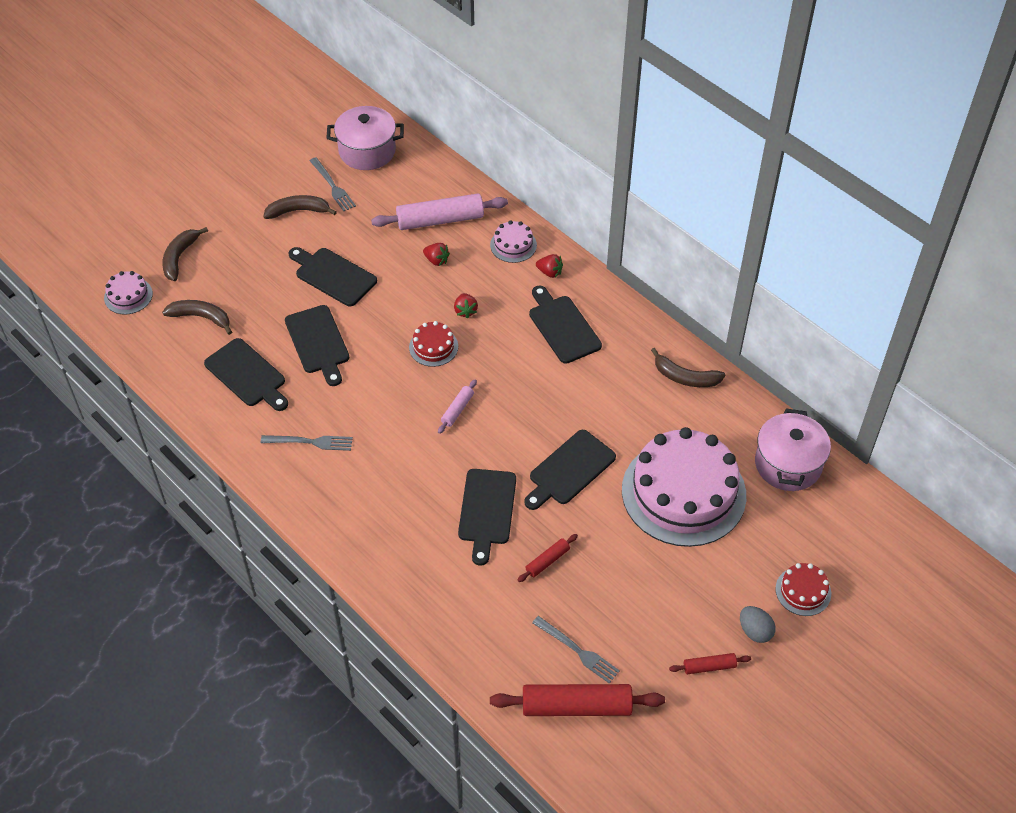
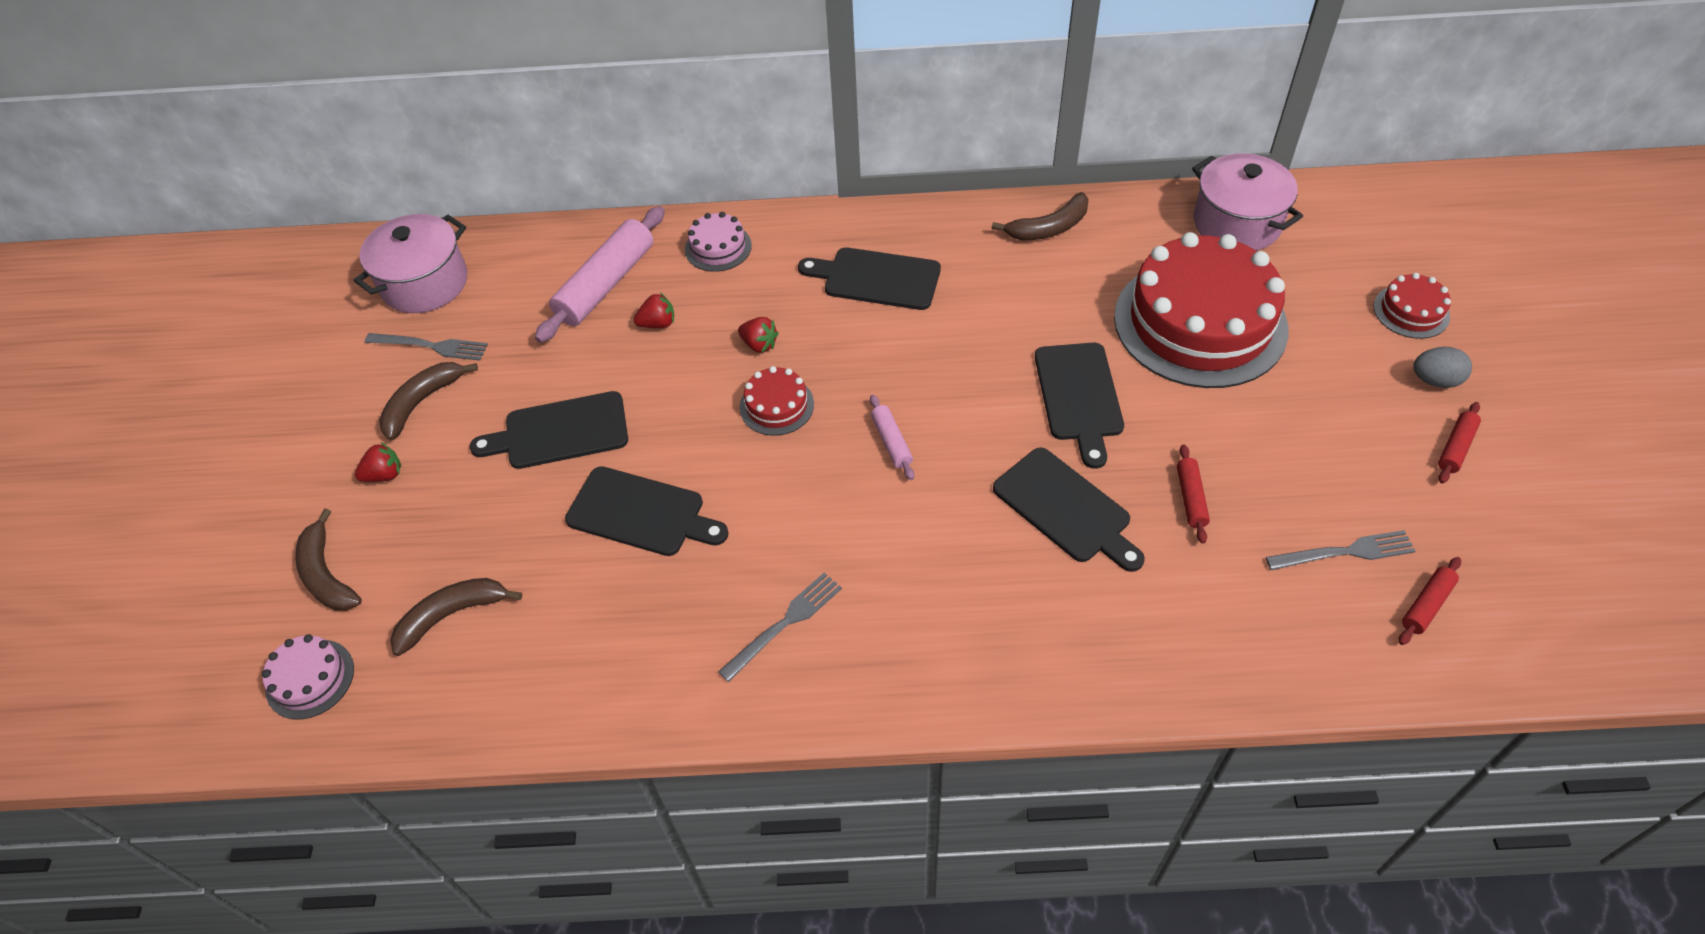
camera: 45 degrees left, 0 degrees up
(247, 375) = (603, 624): black cutting board -> none
(549, 272) = (791, 242): red strawberry -> red strawberry (384, 475)
(576, 706) = (1426, 605): red rolling pin -> red rolling pin, size x0.49
(683, 492) = (1200, 322): pink cake -> red cake

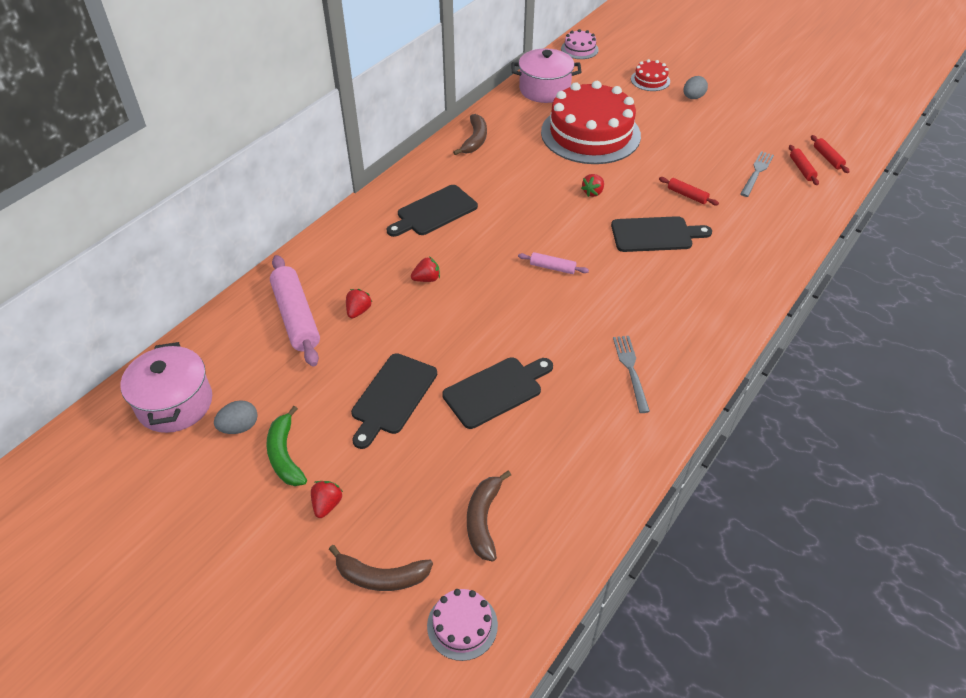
camera: 55 degrees left, 5 degrees down
(422, 402) = (285, 455): brown banana -> green banana
(431, 346) = (239, 427): grey fork -> grey egg
(718, 247) = (330, 256): pink cake -> pink cake (579, 49)
(776, 405) = (479, 295): red cake -> none
(1079, 396) = (593, 192): black cutting board -> red strawberry
(1455, 447) = (732, 114): red rolling pin -> red rolling pin (827, 158)

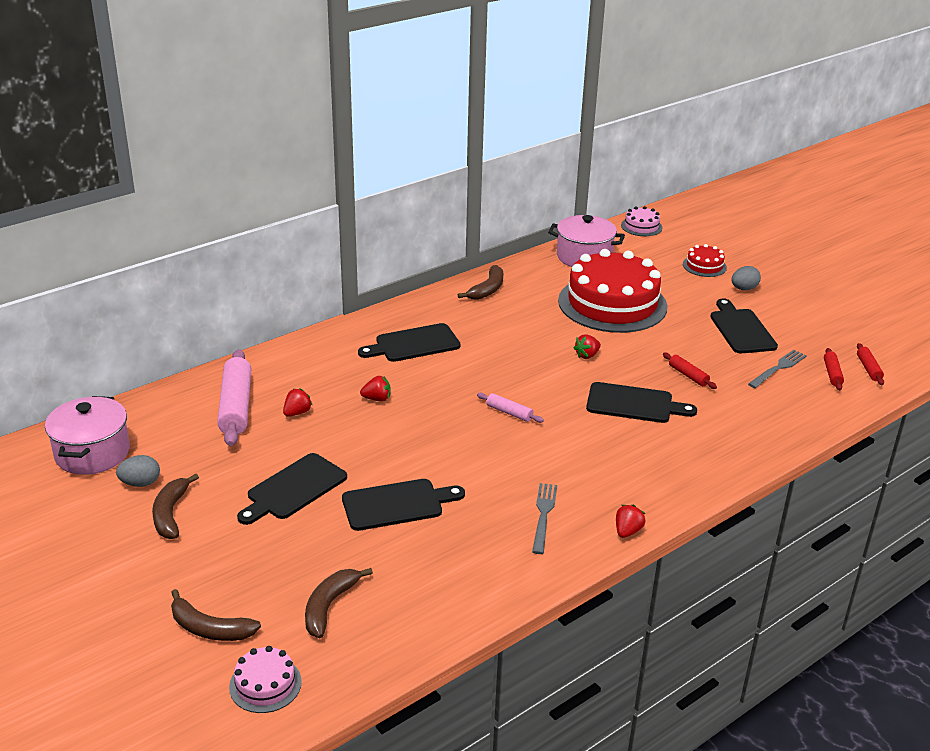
camera: 15 degrees right, 15 degrees down
(285, 455) = (170, 514): green banana -> brown banana
(327, 504) = (189, 561): red strawberry -> red strawberry (627, 531)
(709, 139) = (741, 329): none -> black cutting board

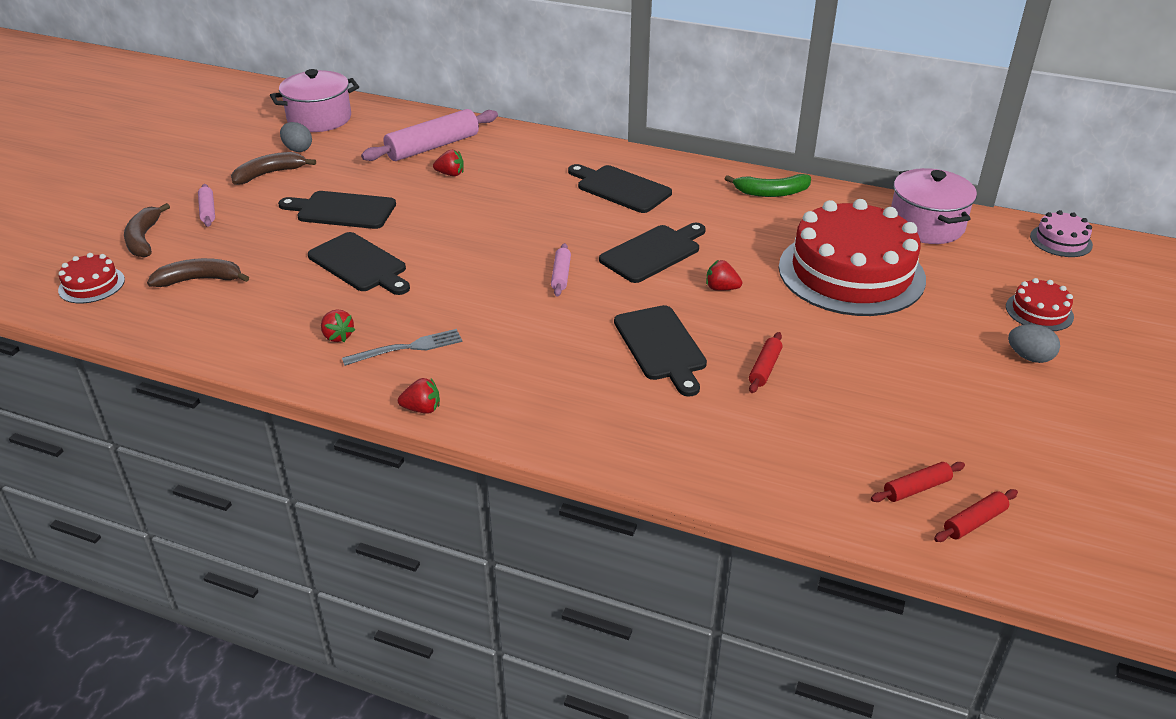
camera: 60 degrees right, 5 degrees up
(200, 572) = (208, 211): none -> pink rolling pin
(265, 684) = (91, 285): pink cake -> red cake
(377, 399) = (510, 201): red strawberry -> red strawberry (338, 336)
(487, 289) = (771, 192): brown banana -> green banana
(741, 329) = (924, 381): black cutting board -> black cutting board (653, 252)
(778, 368) = (870, 436): grey fork -> none

